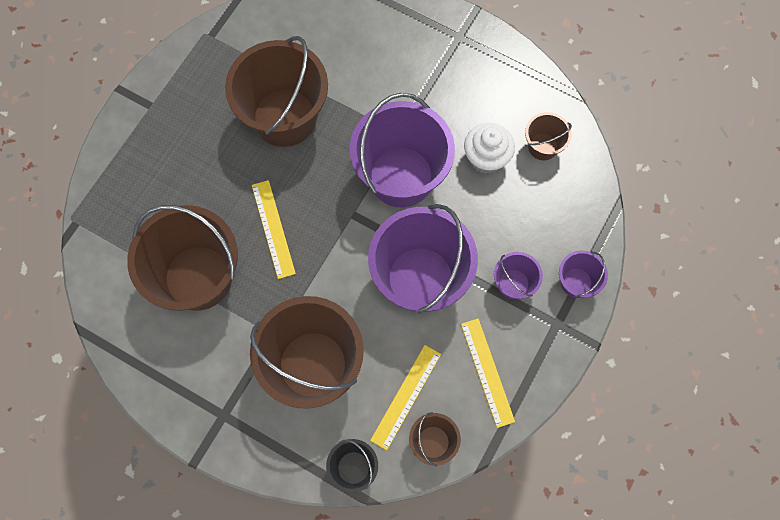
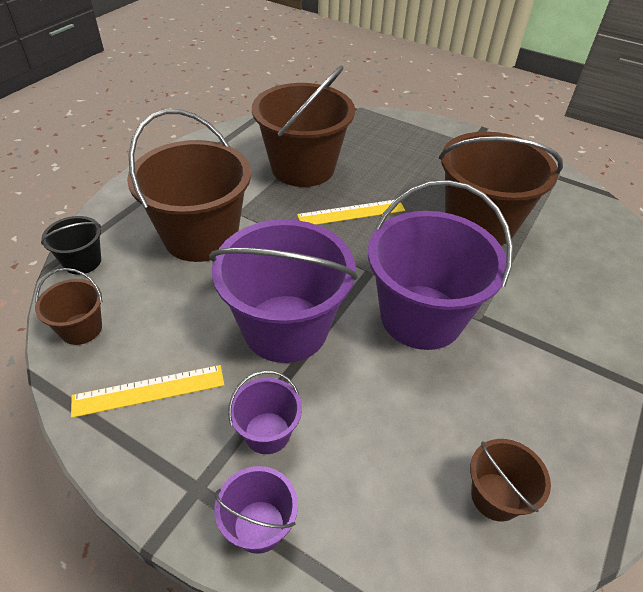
camera: 90 degrees right, 25 degrees down
(406, 396) = (143, 307): yellow ruler -> none
(486, 158) = (462, 413): white cupcake -> none

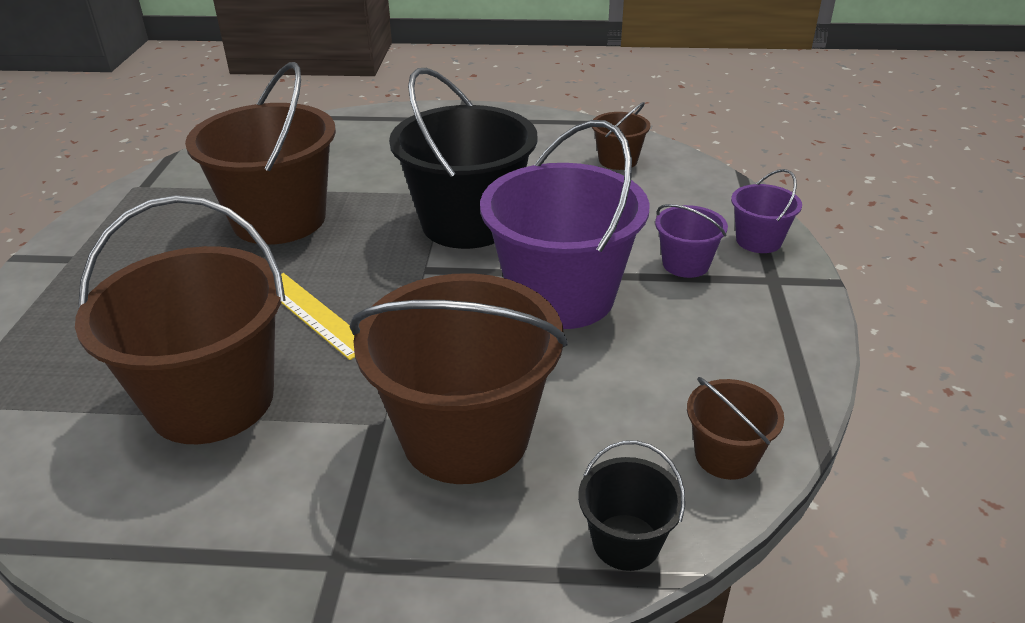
camera: 115 degrees left, 10 degrees down
(149, 390) = (730, 352): yellow ruler -> none
(421, 316) = (468, 223): purple bucket -> black bucket

